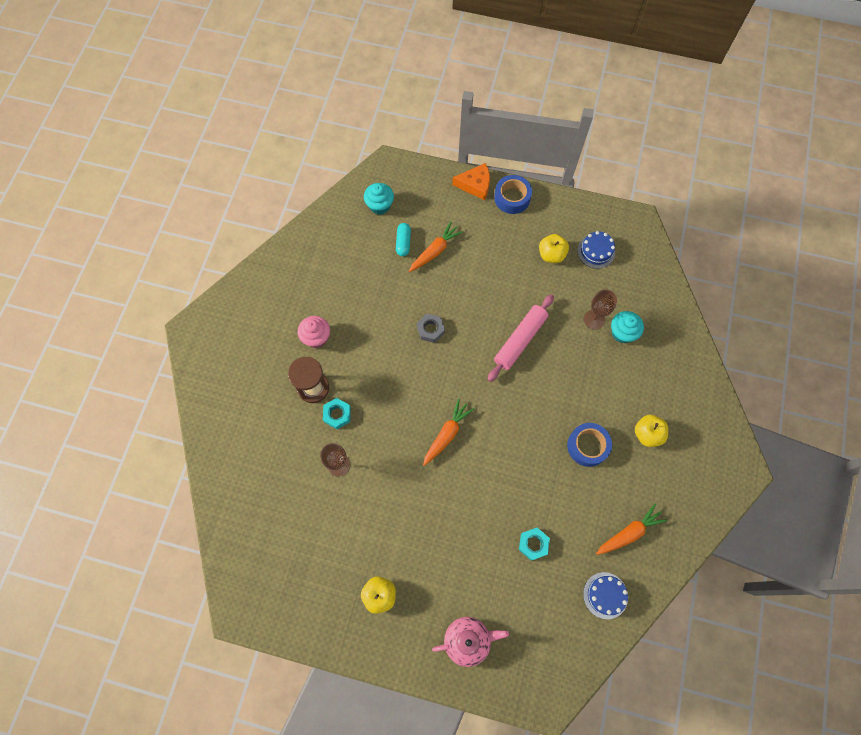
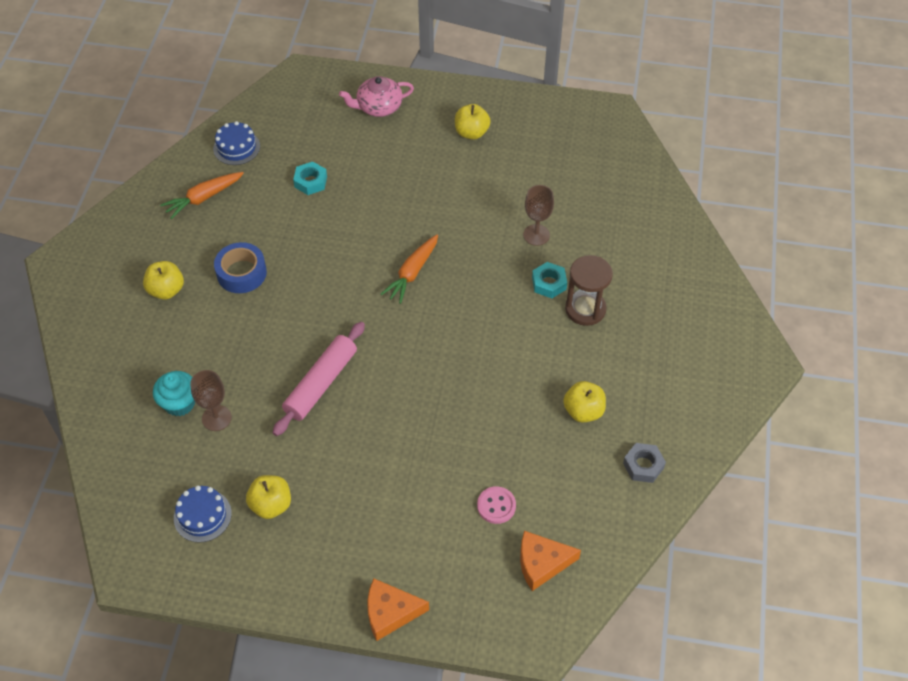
camera: 175 degrees right, 15 degrees down
(316, 337) = (595, 367): pink cupcake -> none
(333, 303) = (583, 411): none -> yellow apple
(380, 206) = (542, 563): turquoise cupcake -> orange cheese
(403, 243) = (496, 506): turquoise capsule -> pink button
(430, 329) = (443, 388): grey nut -> grey nut (643, 465)
(435, 251) = (447, 497): orange carrot -> none
(512, 198) = (329, 594): blue tape -> none

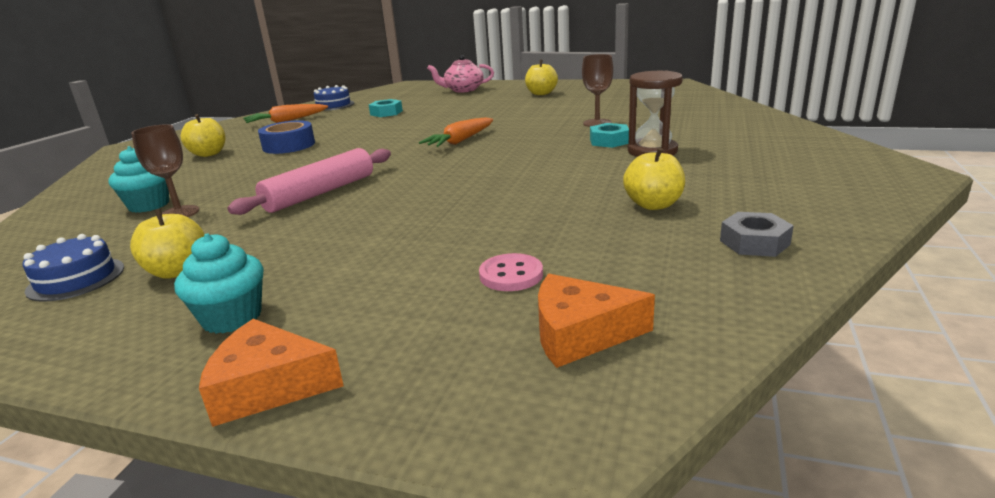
camera: 10 degrees right, 30 degrees down
(339, 555) = (232, 318): none -> turquoise cupcake

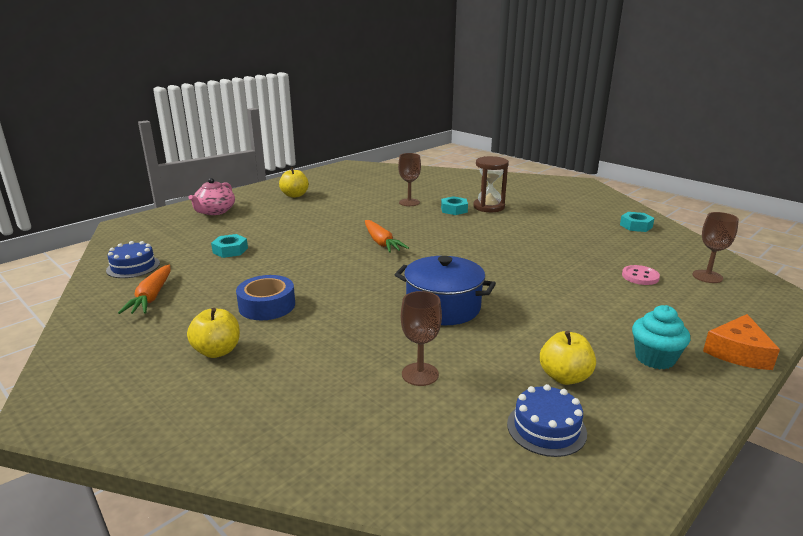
camera: 65 degrees left, 0 degrees up
(149, 205) = (373, 392): turquoise cupcake -> none
(320, 193) = (443, 307): pink rolling pin -> blue pot
(580, 334) = (707, 276): orange cheese -> brown goblet
(653, 205) = (574, 229): yellow apple -> none
(754, 242) = (636, 226): grey nut -> turquoise nut

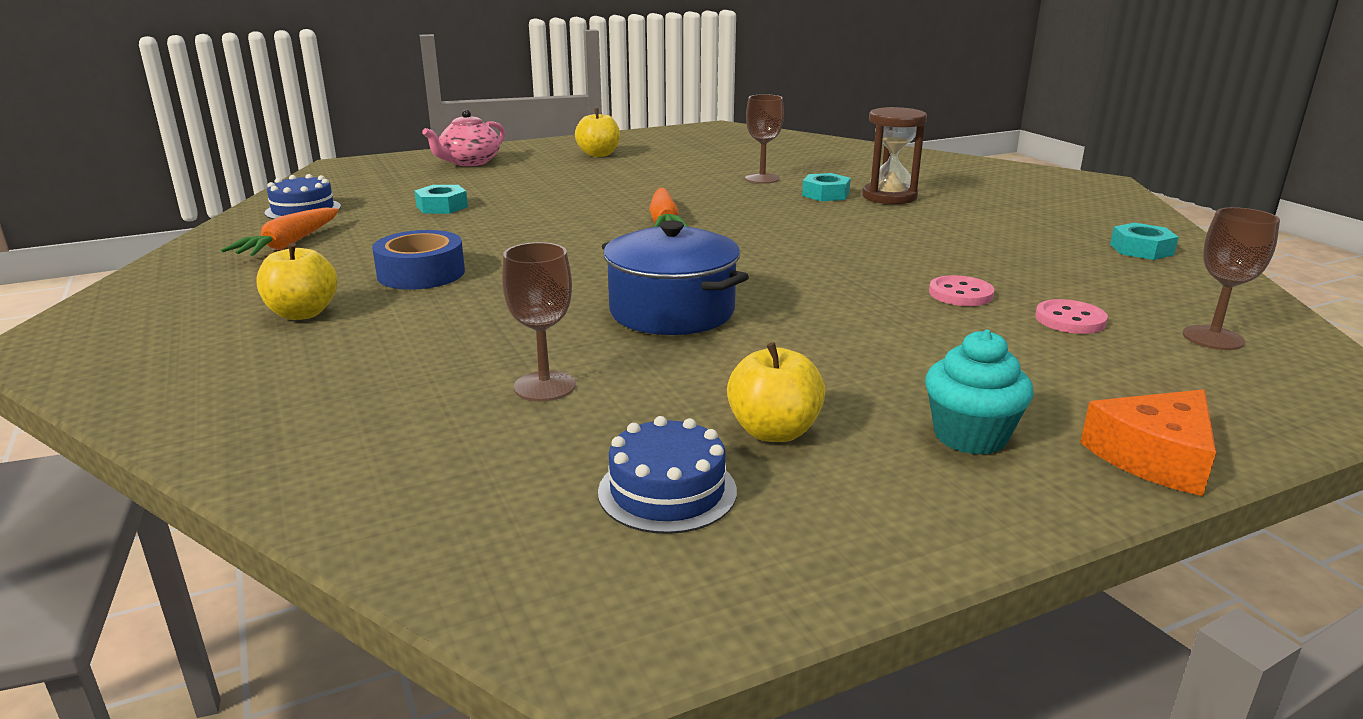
camera: 20 degrees right, 0 degrees up
(578, 269) = (960, 294): none -> pink button

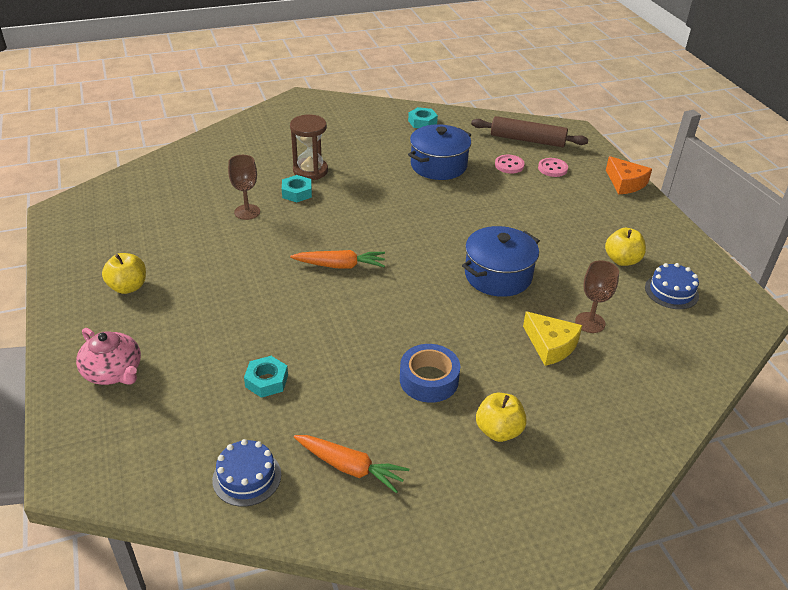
camera: 85 degrees left, 15 degrees up
(483, 350) = (550, 345): none -> yellow cheese
(960, 294) = (477, 184): pink button -> pink button (552, 168)
(970, 436) = (617, 215): turquoise cupcake -> none
(995, 265) = (438, 165): none -> blue pot
(1213, 338) = (527, 140): brown goblet -> brown rolling pin

